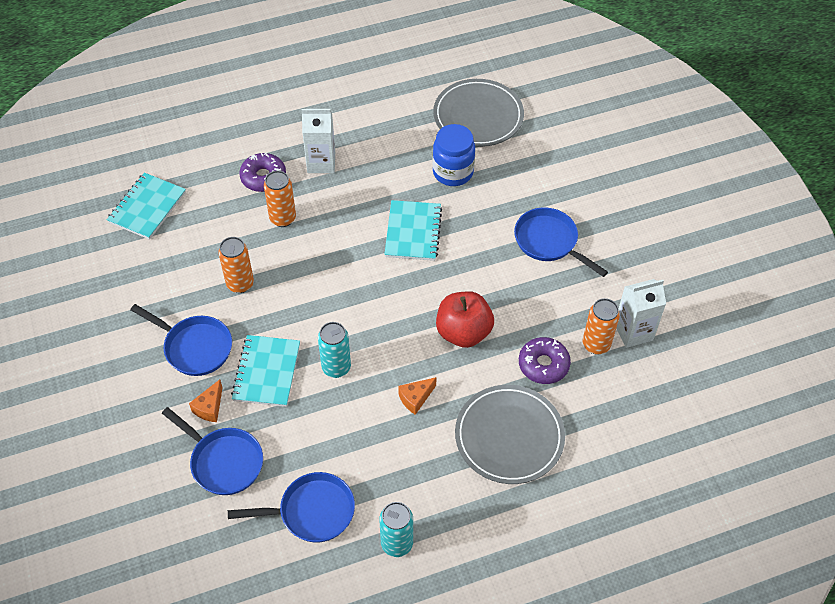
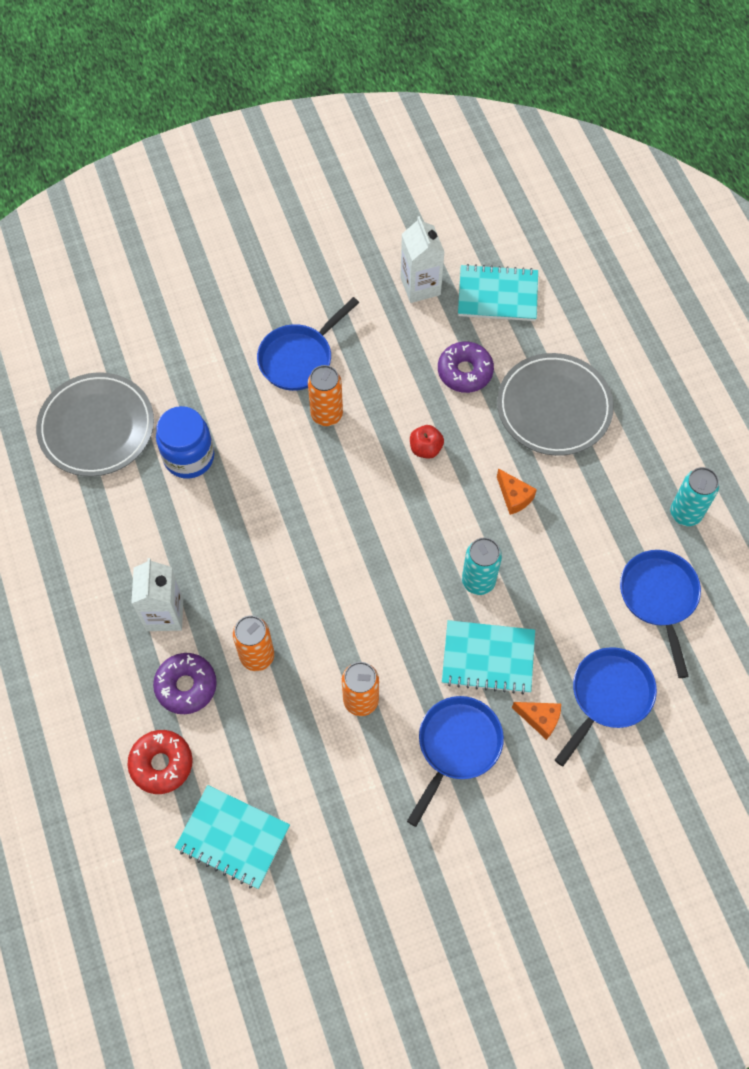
camera: 90 degrees left, 10 degrees up
(207, 166) = (161, 764): none -> red donut
(413, 232) = (282, 501): turquoise notebook -> turquoise notebook (497, 295)
(463, 332) = (425, 448): red apple -> red apple, size x0.53
(596, 344) = (437, 321): orange can -> orange can (326, 415)

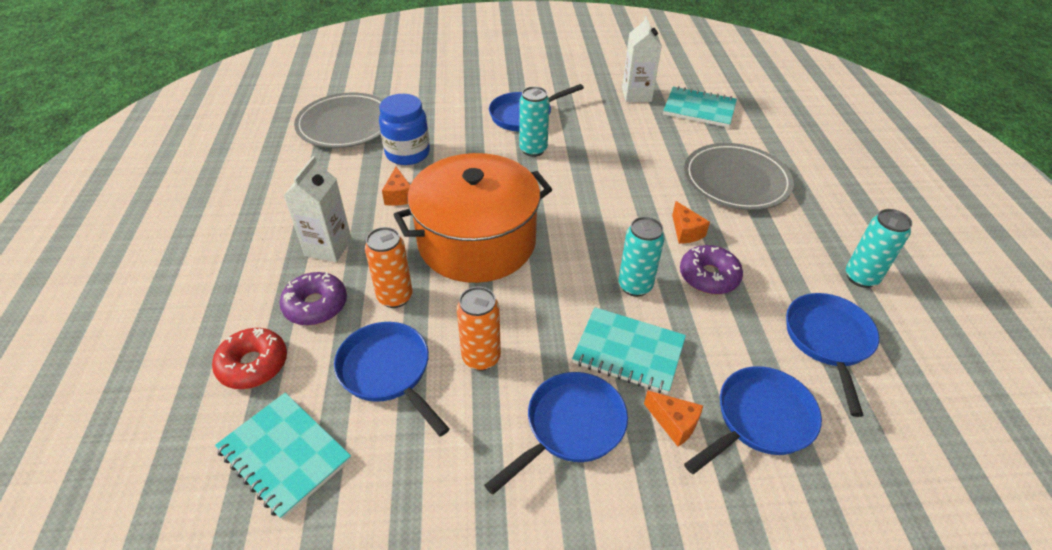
camera: 15 degrees right, 20 degrees down
(206, 524) = (399, 196): none -> orange cheese
(284, 737) = (388, 372): none -> blue pan
(310, 566) = (477, 241): none -> orange pot
(326, 415) = (533, 150): orange can -> turquoise can
(425, 448) = (611, 185): red apple -> none
(465, 372) = (660, 146): purple donut -> purple donut (708, 276)

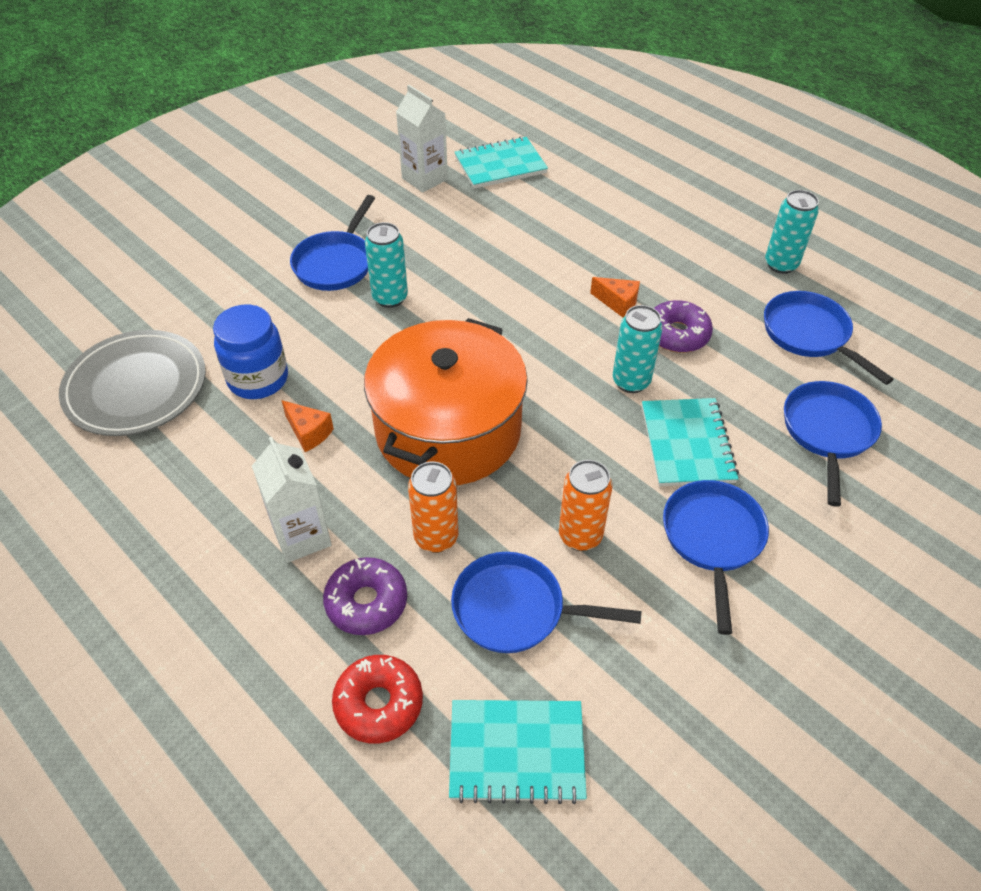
camera: 40 degrees left, 5 degrees up
(628, 352) = (687, 444): turquoise notebook -> turquoise notebook turned 75 degrees counterclockwise
(674, 423) = (778, 479): orange cheese -> none
(736, 180) = (606, 226): grey plate -> none

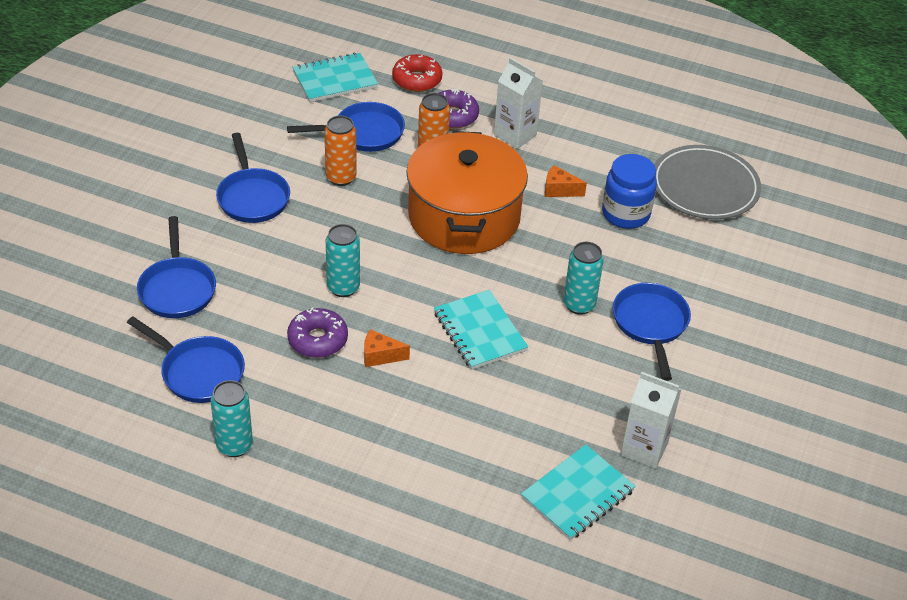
camera: 155 degrees right, 5 degrees down
(687, 444) = (285, 252): turquoise notebook -> turquoise notebook (479, 332)

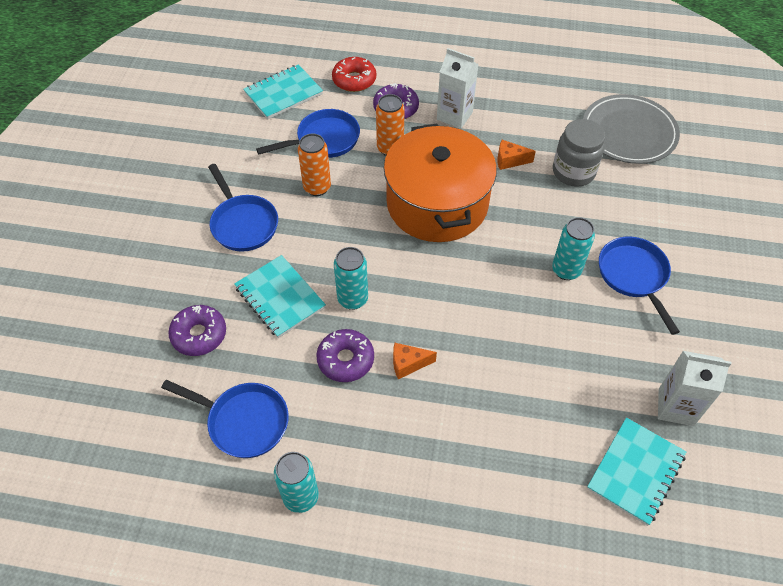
camera: 10 degrees left, 10 degrees up
(177, 289) = (199, 335): blue pan -> purple donut
(479, 332) = (489, 318): turquoise notebook -> turquoise notebook (280, 298)
(625, 214) = (573, 172): blue jar -> grey jar

